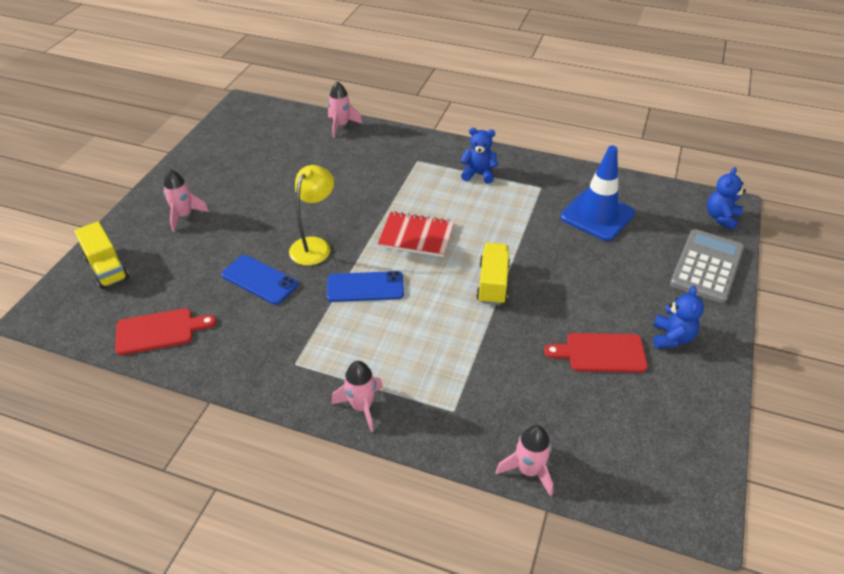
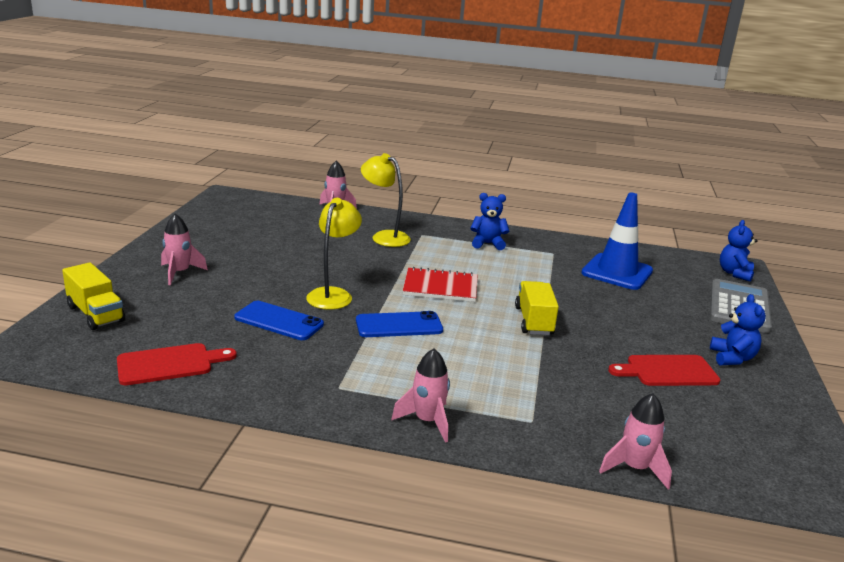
camera: 10 degrees left, 20 degrees down
(380, 164) = (384, 237): none -> yellow lamp

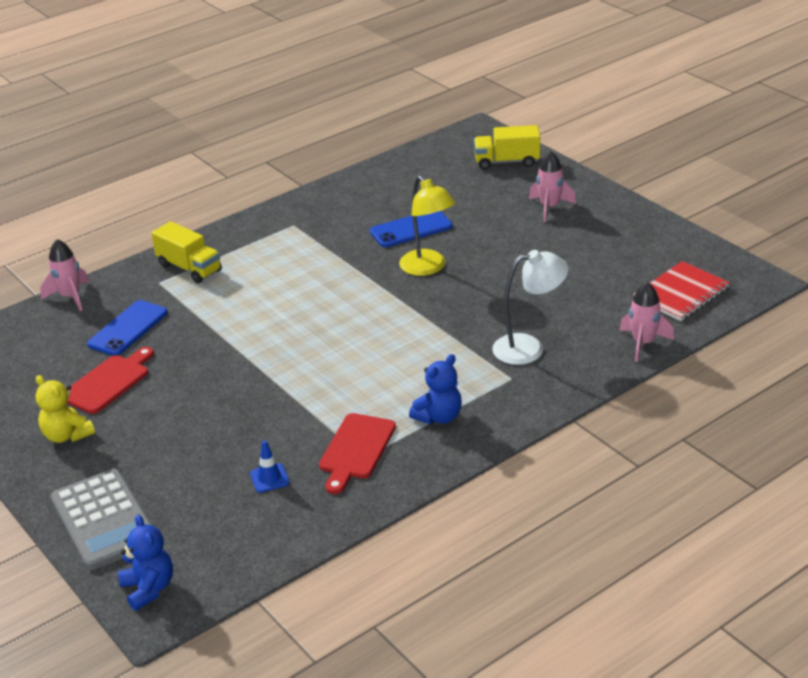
camera: 135 degrees right, 10 degrees up
(169, 364) = (400, 174): red cutting board -> red cutting board (356, 450)
(384, 237) = (529, 348): yellow lamp -> white lamp
(399, 325) = (339, 280): blue phone -> blue phone (128, 328)
(427, 421) = (216, 243): pink rocket -> none
(440, 287) = (377, 332): red notebook -> red notebook (681, 293)
(534, 321) = (259, 354): yellow truck -> yellow truck (189, 268)
(617, 272) = (269, 478): blue traffic cone -> blue traffic cone, size x0.41
(732, 358) = (67, 435): blue teddy bear -> yellow teddy bear

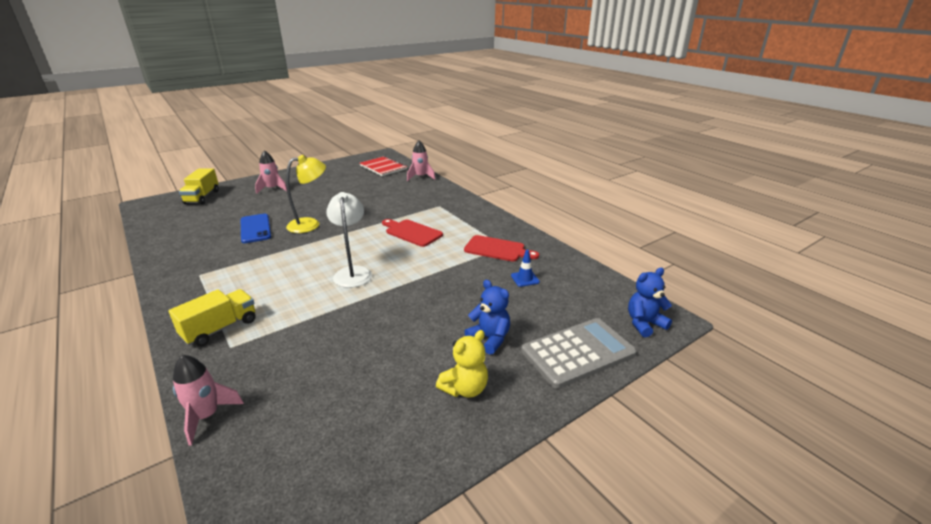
camera: 90 degrees left, 5 degrees down
(108, 382) = (388, 368): red cutting board -> red cutting board (412, 232)
(128, 328) = (302, 362): blue phone -> none
(439, 417) = (469, 225): blue teddy bear -> blue teddy bear (489, 339)
(529, 348) = (413, 200): white lamp -> white lamp (353, 272)

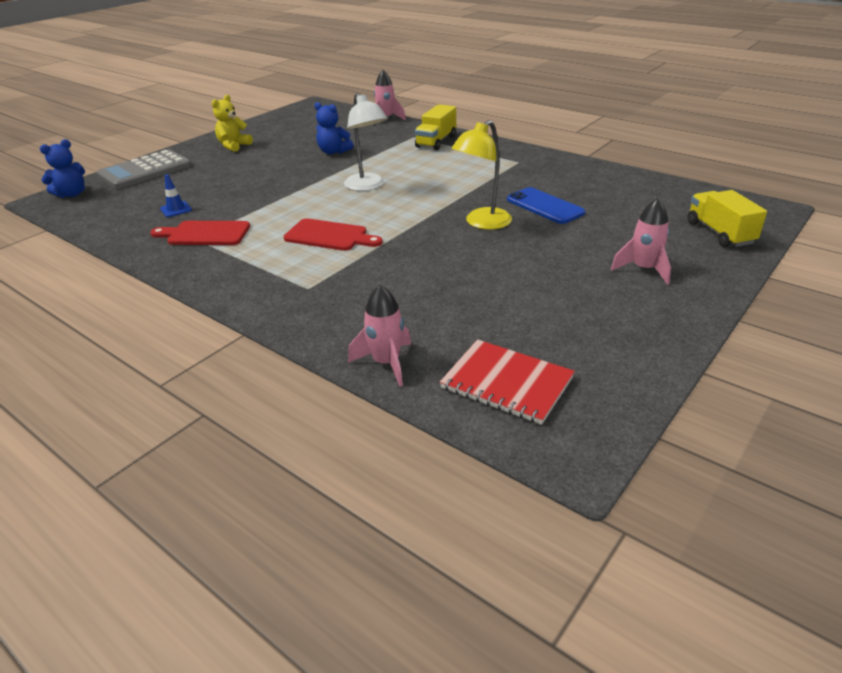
camera: 165 degrees right, 5 degrees up
(489, 339) = (216, 167): blue teddy bear -> blue teddy bear (333, 152)

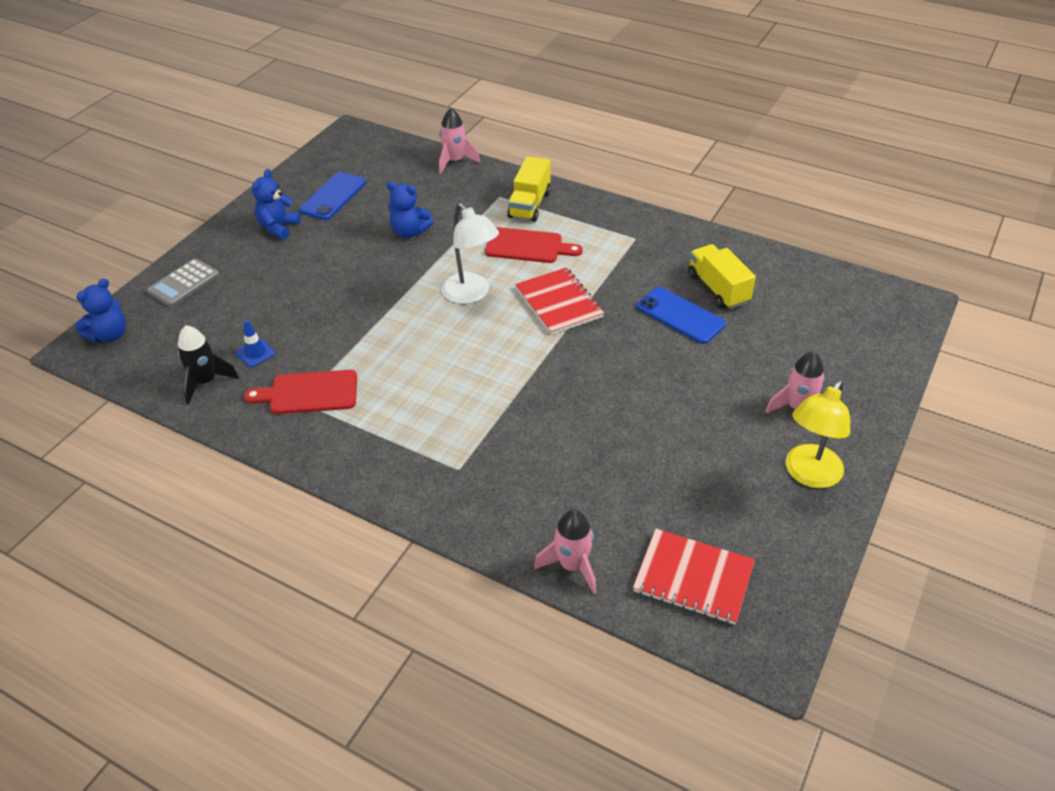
camera: 10 degrees left, 10 degrees up
(127, 223) = (206, 381): none -> black rocket
(145, 171) = (184, 283): grey calculator -> grey calculator, size x0.64
(234, 146) = (278, 227): yellow teddy bear -> blue teddy bear
(284, 133) = (333, 196): none -> blue phone
(329, 236) = (454, 384): red cutting board -> red cutting board (528, 246)
(439, 194) = (559, 303): none -> red notebook
(482, 223) = (618, 349): yellow lamp -> yellow lamp (809, 475)
(719, 233) = (867, 346): yellow truck -> yellow truck (718, 289)

